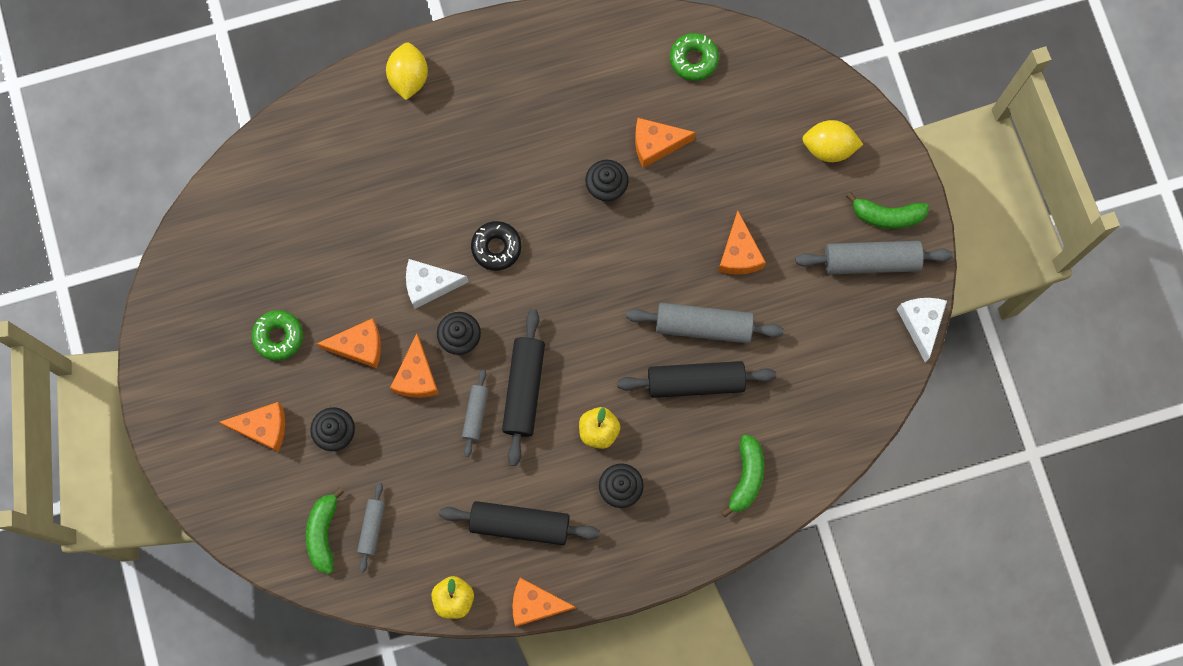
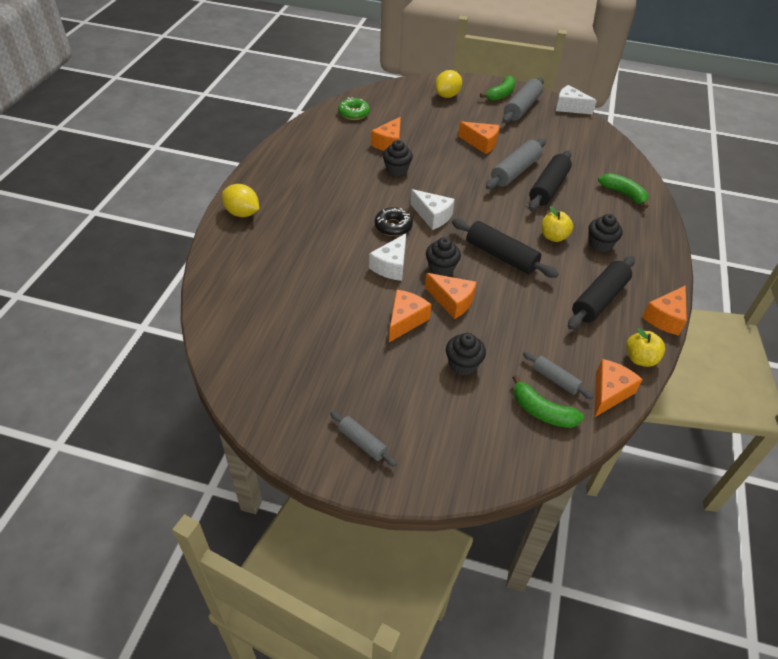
camera: 60 degrees left, 30 degrees down
(263, 428) = (426, 407): orange cheese -> orange cheese (609, 393)
(278, 336) = (359, 362): green donut -> none
(475, 414) = (502, 285): grey rolling pin -> grey rolling pin (362, 442)
(544, 279) = (432, 216): none -> white cheese

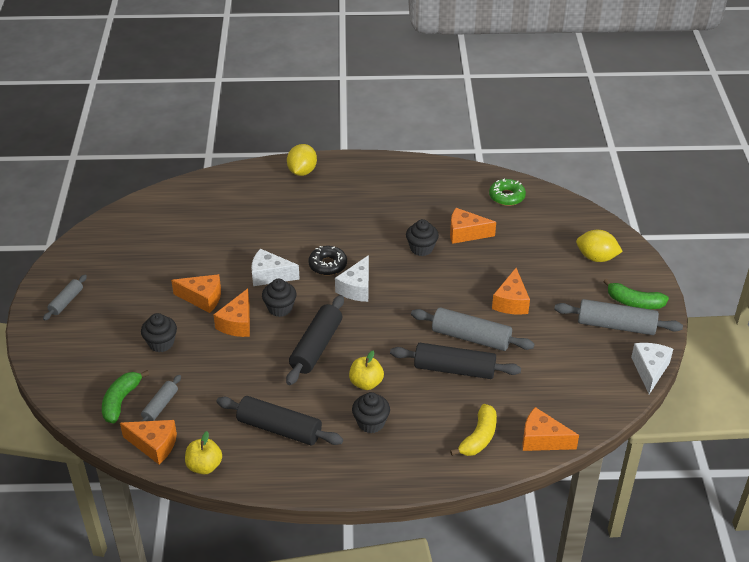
camera: 75 degrees right, 5 degrees down
(623, 194) = (479, 437): green banana -> yellow banana
(665, 318) = (271, 485): orange cheese -> orange cheese (542, 439)

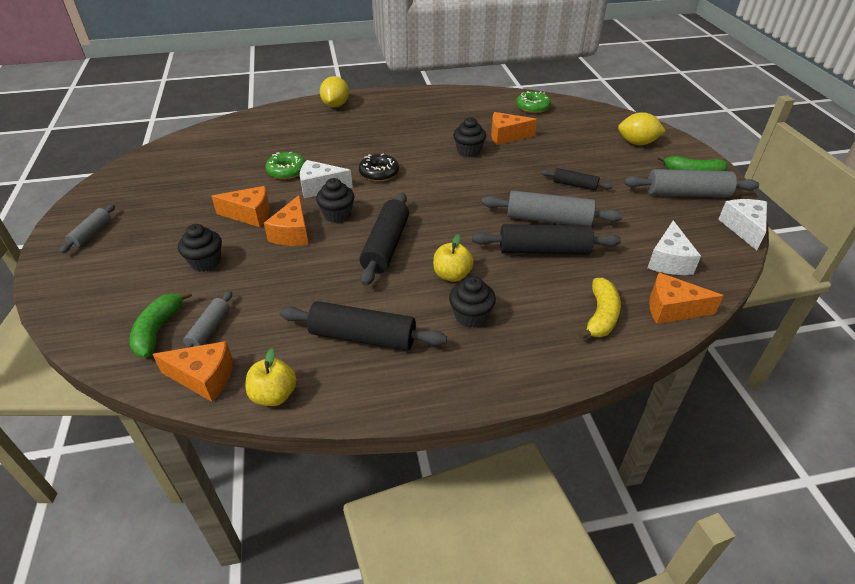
camera: 10 degrees left, 0 degrees up
(241, 252) = (287, 171): none -> green donut
(356, 288) = (414, 189): white cheese -> white cheese (669, 261)
(511, 302) = (575, 185): orange cheese -> black rolling pin

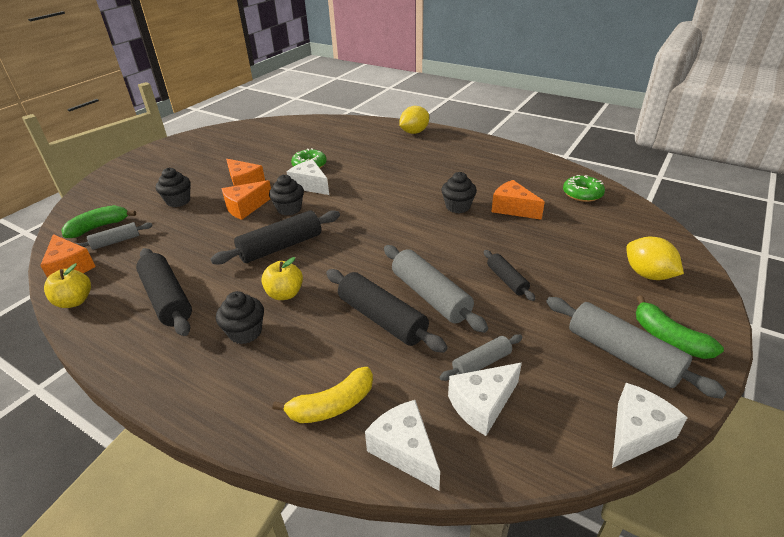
camera: 45 degrees right, 5 degrees down
(91, 233) = (162, 157): grey rolling pin -> grey rolling pin (481, 363)
(379, 173) = (363, 193): black donut -> none
(672, 309) = (405, 450): orange cheese -> white cheese

